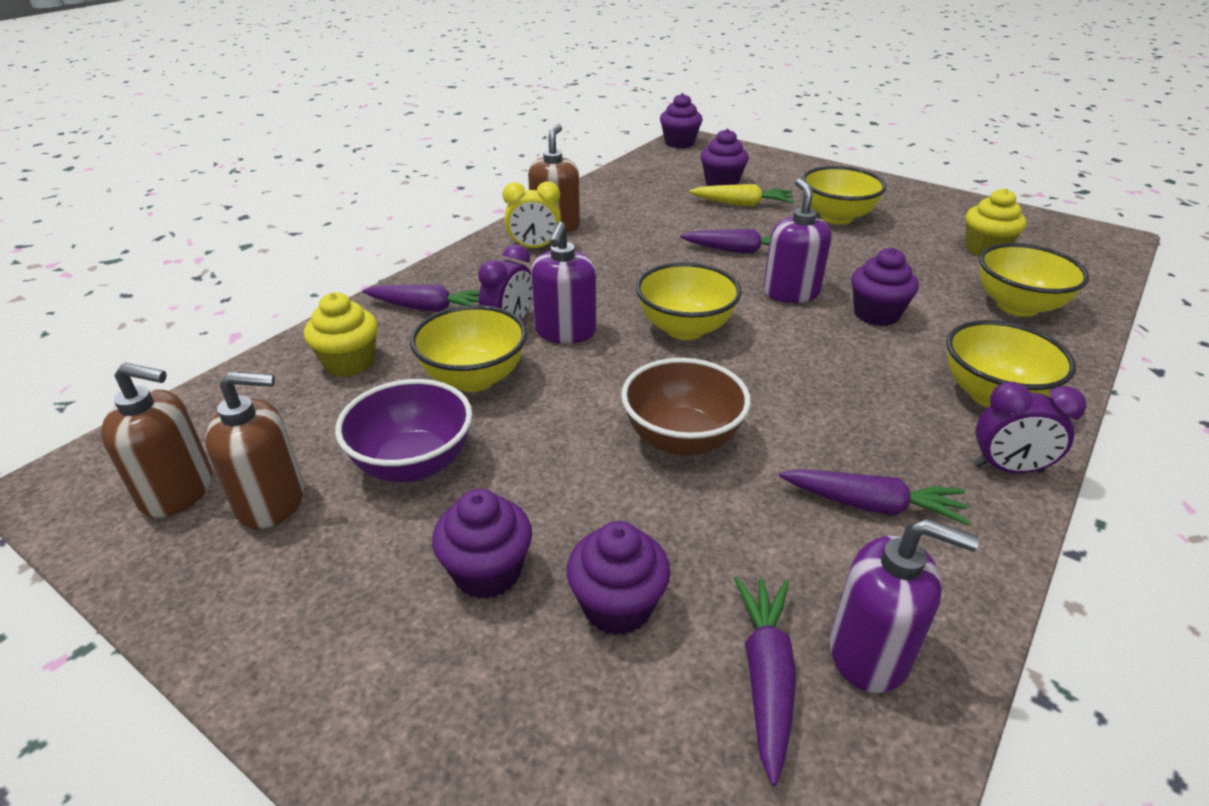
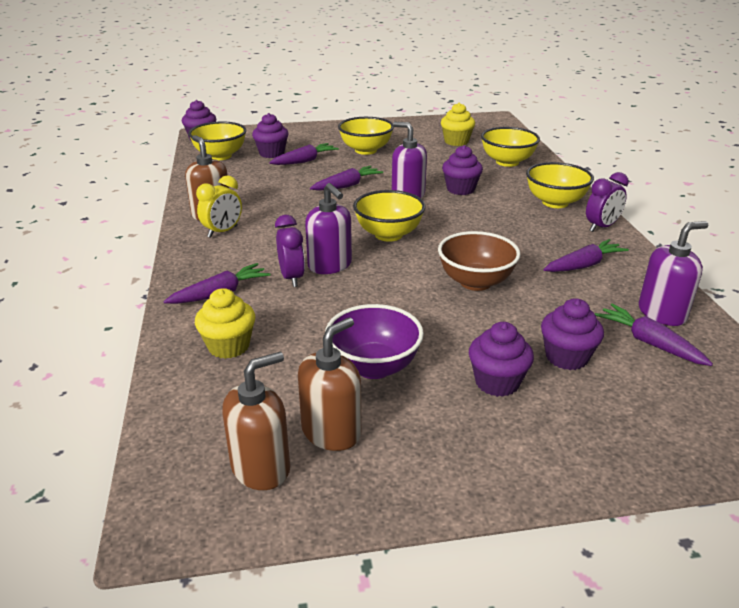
camera: 45 degrees left, 5 degrees down
(474, 378) = (324, 312): yellow bowl -> yellow bowl (220, 156)
(742, 204) = (304, 161): yellow carrot -> purple carrot

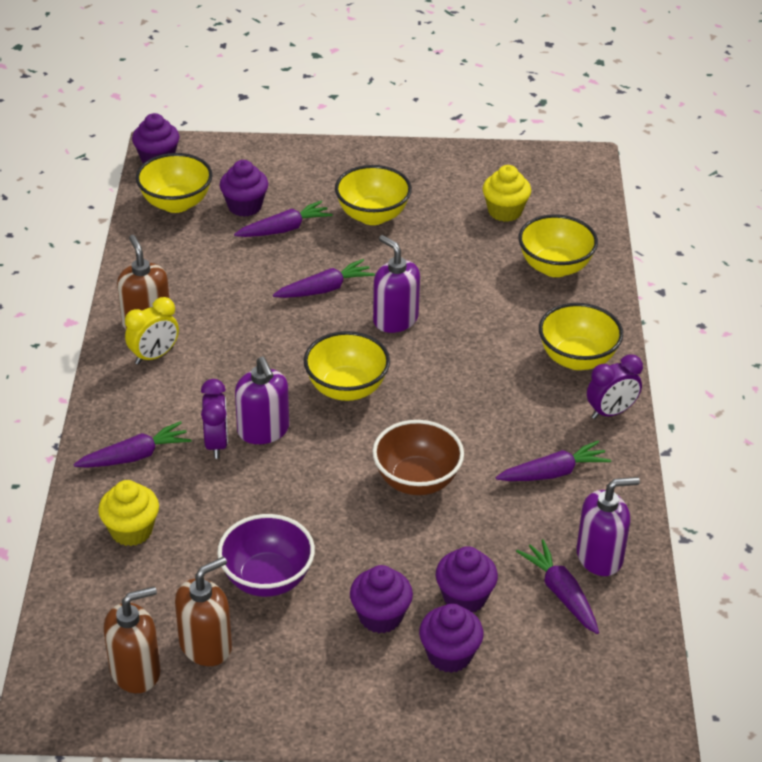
camera: 10 degrees right, 10 degrees up
(460, 189) = (467, 316): purple cupcake -> purple cupcake (449, 655)

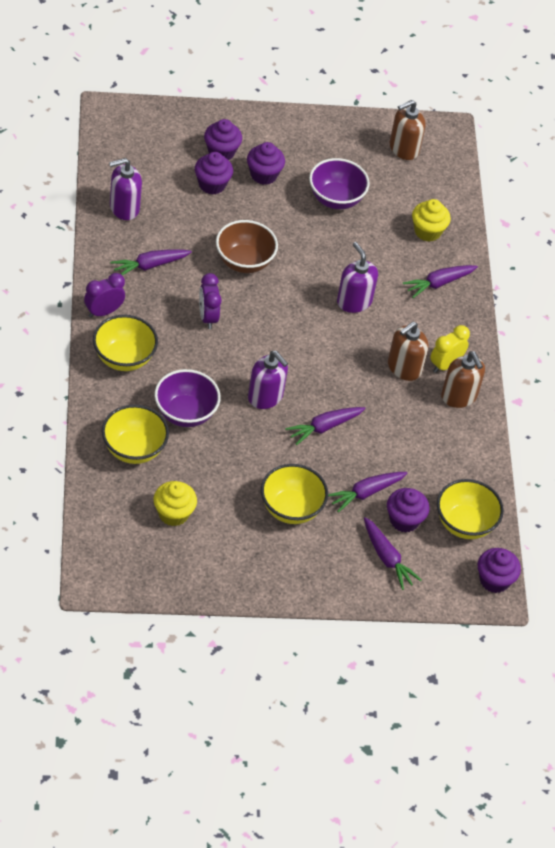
camera: 170 degrees right, 10 degrees up
(206, 645) = (366, 161): brown soap dispenser -> brown soap dispenser (404, 368)
(216, 444) = (385, 292): purple clock -> purple clock (207, 317)
(346, 388) = (298, 334): yellow bowl -> none
(495, 302) = (185, 413): none -> purple bowl
(561, 593) = (151, 185): purple carrot -> purple carrot (387, 558)

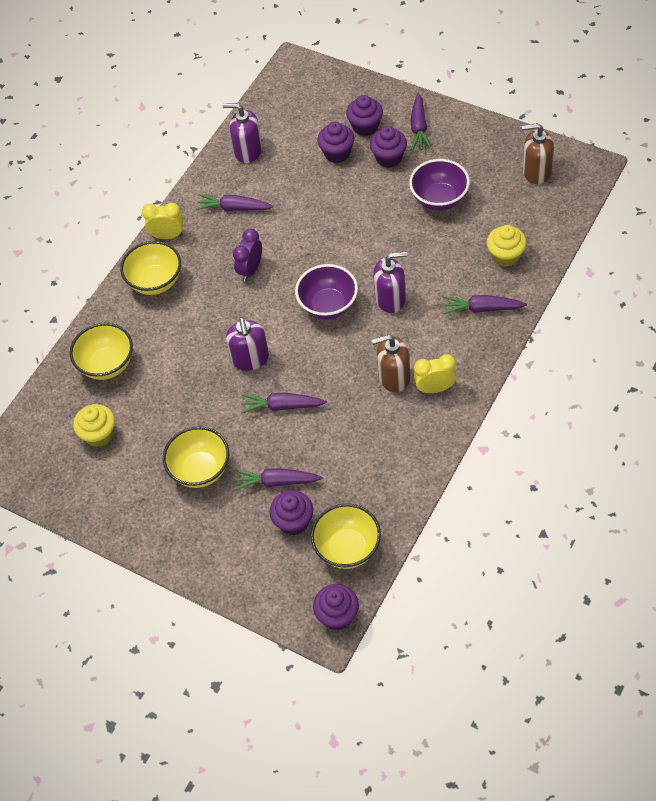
camera: 45 degrees right, 5 degrees up
(103, 312) = (167, 236): purple clock -> yellow clock
(185, 413) = (171, 349): purple bowl -> purple bowl (328, 306)
(244, 262) = (317, 231): brown bowl -> none
(354, 301) = (390, 299): purple soap dispenser -> purple soap dispenser turned 75 degrees clockwise
(387, 558) = (253, 551): purple carrot -> purple carrot (419, 127)
(459, 396) = (427, 423): brown soap dispenser -> none

